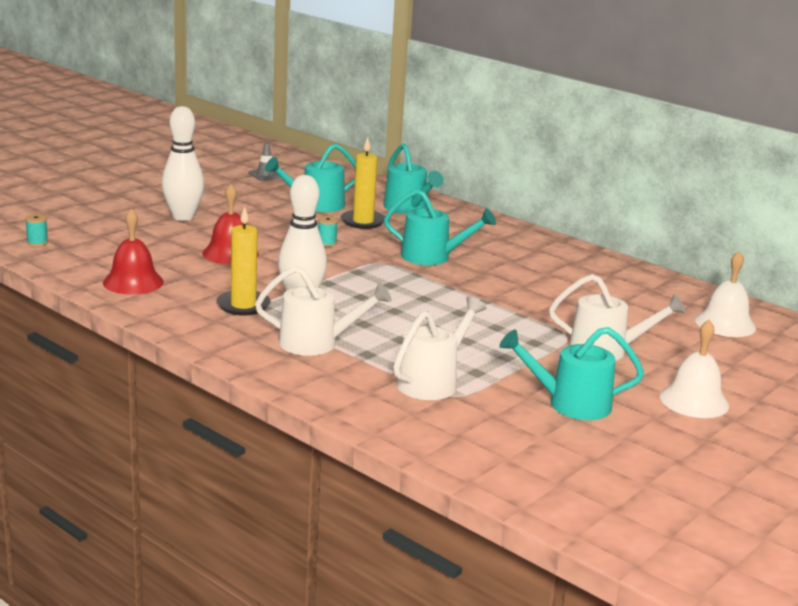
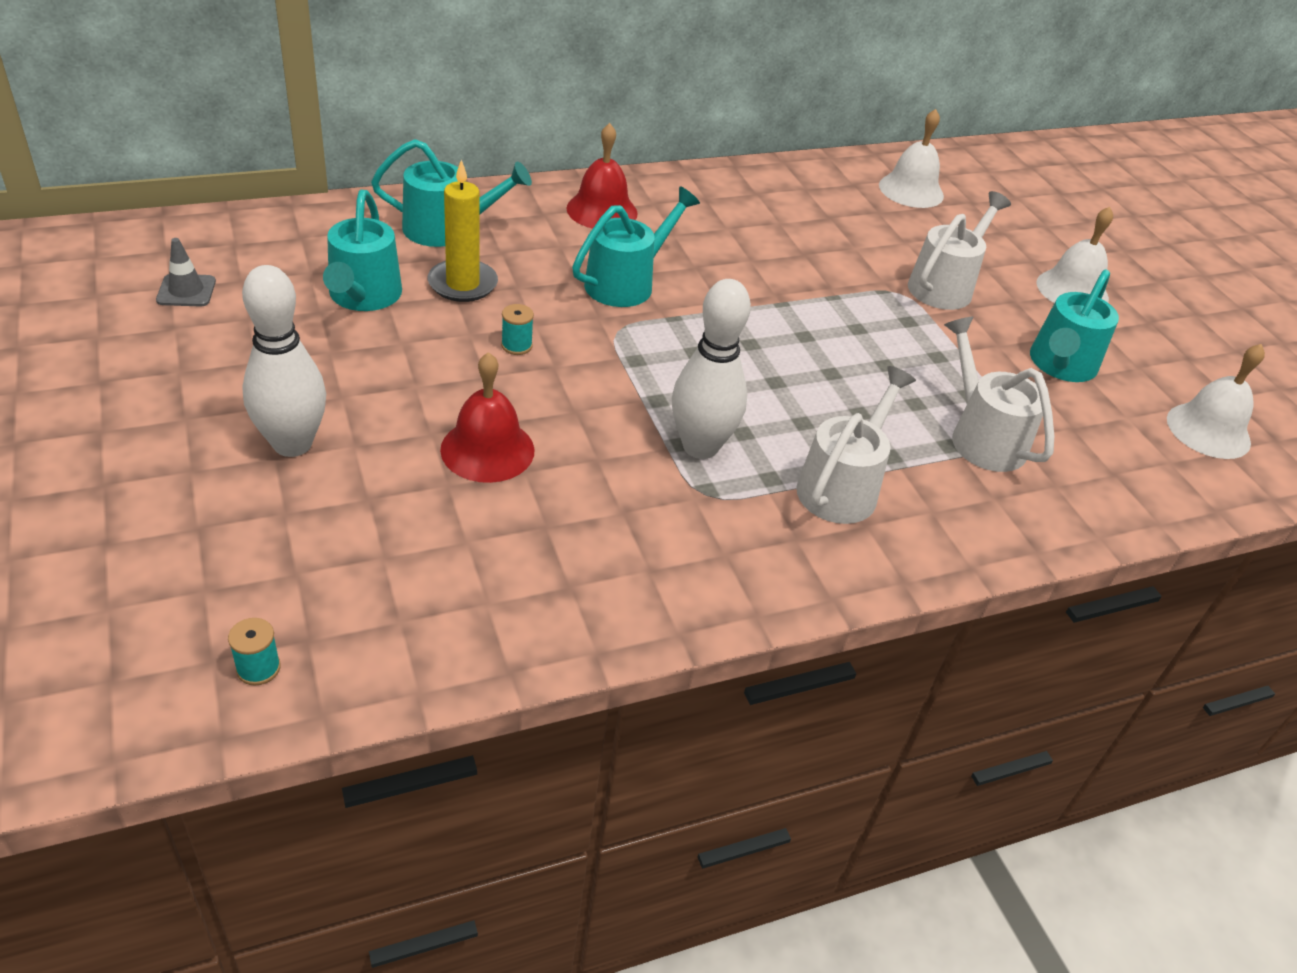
camera: 65 degrees left, 20 degrees up
(133, 282) = (531, 597): red bell -> red bell (602, 210)
(243, 305) = (688, 508): yellow candle -> none
(577, 473) = (1208, 430): none -> white bell

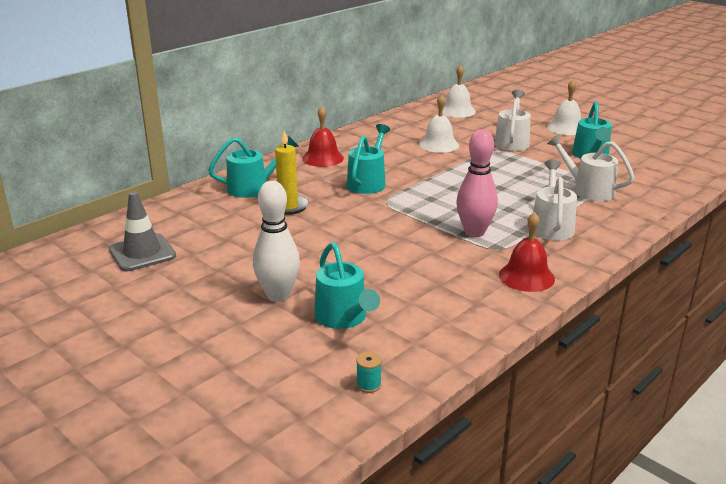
camera: 20 degrees left, 15 degrees down
(186, 291) = (142, 253): grey traffic cone -> grey traffic cone, size x1.77
(363, 297) = (243, 227): turquoise watering can -> turquoise watering can (344, 318)
(487, 449) = (378, 265): red bell -> red bell (526, 276)
(516, 346) = (344, 222): turquoise spool -> none
(700, 447) = (474, 232): white bowling pin -> pink bowling pin
(1208, 430) = (671, 160): white bell -> white bell (439, 144)

